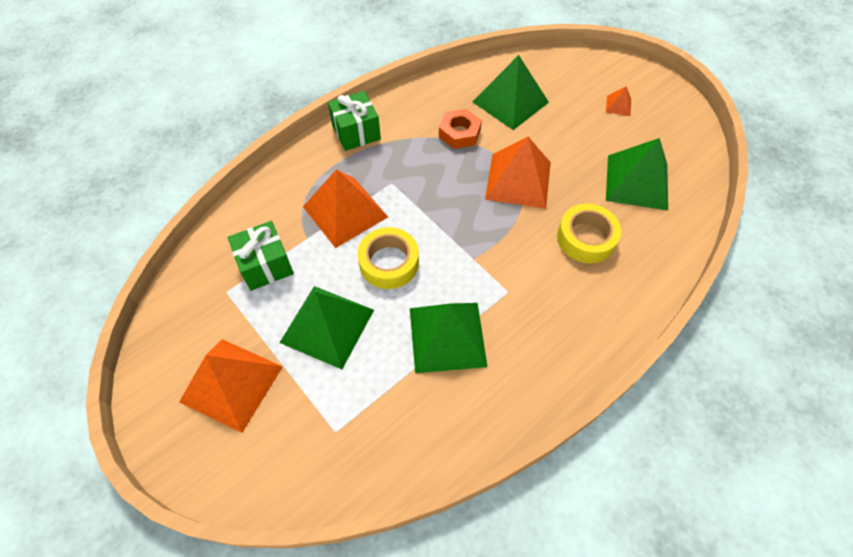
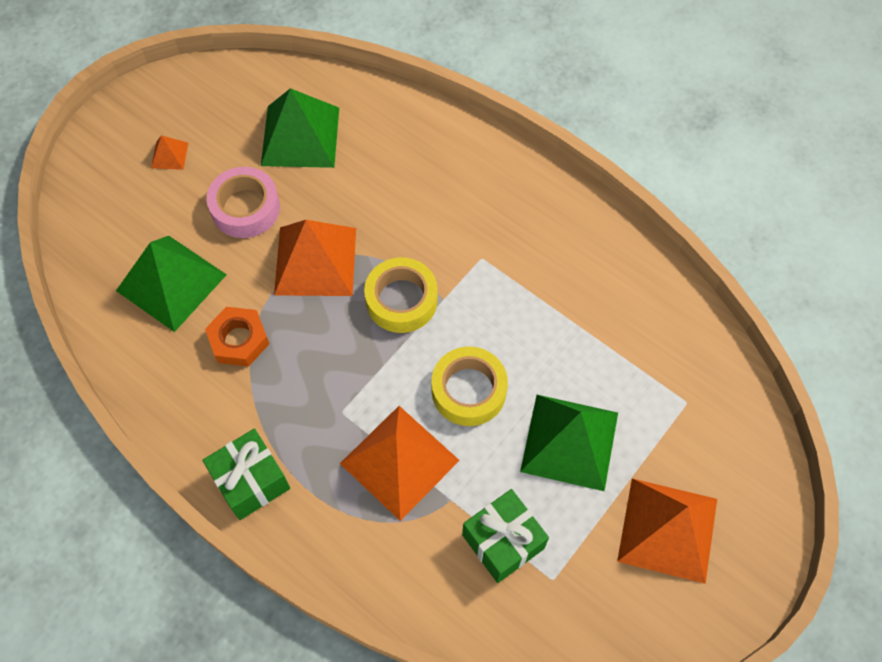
camera: 100 degrees left, 5 degrees up
(447, 336) = (551, 311): green pyramid -> none
(569, 144) = (245, 208): none -> pink tape
(586, 238) = (393, 185): yellow tape -> yellow tape (401, 300)

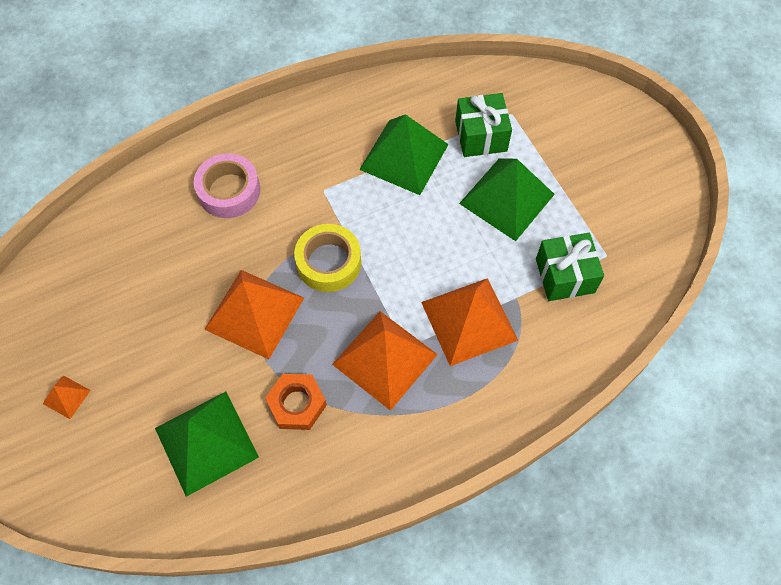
camera: 65 degrees left, 0 degrees up
(245, 208) = (167, 350): pink tape -> pink tape (229, 191)
(251, 481) = (433, 441): green gift -> green gift (481, 136)
(300, 136) = (120, 277): green pyramid -> green pyramid (404, 157)
(469, 390) = (433, 247): yellow tape -> none
(667, 530) = (599, 169): orange pyramid -> orange pyramid (385, 359)

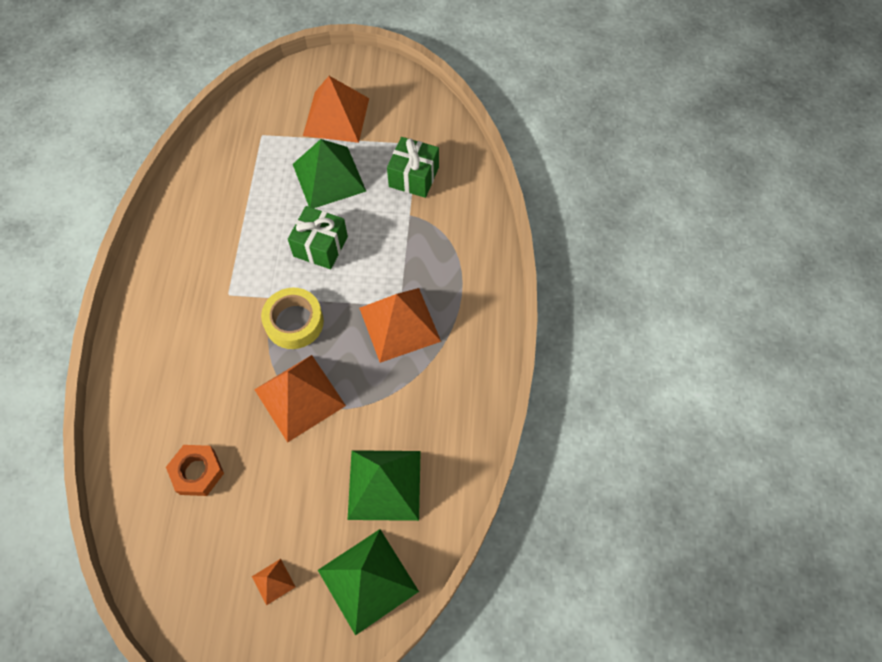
camera: 60 degrees left, 0 degrees up
(229, 191) = (175, 364): pink tape -> none
(297, 404) = (395, 403): orange nut -> orange nut (197, 472)
(404, 157) = (242, 223): green pyramid -> green pyramid (368, 580)
(469, 321) = (407, 254): orange pyramid -> orange pyramid (336, 117)
(481, 136) = (265, 164): green gift -> green gift (320, 246)

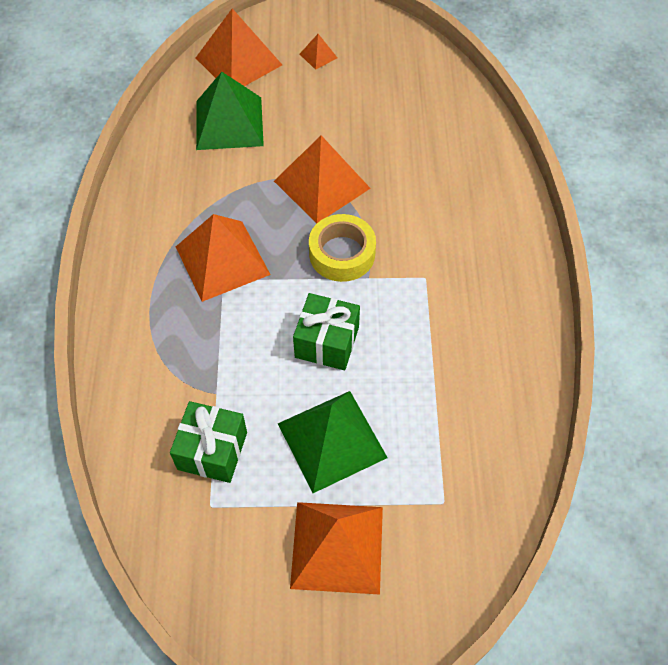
camera: 175 degrees right, 5 degrees down
(197, 472) = (406, 120): orange nut -> none
(368, 580) = (238, 61): green pyramid -> orange pyramid

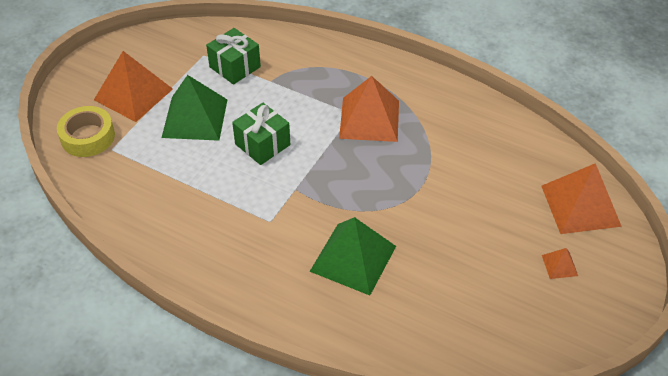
camera: 120 degrees right, 10 degrees down
(229, 123) = (505, 171): green pyramid -> green pyramid (353, 258)
(322, 184) = (402, 201): orange pyramid -> none
(342, 254) = (327, 183): yellow tape -> yellow tape (88, 137)

